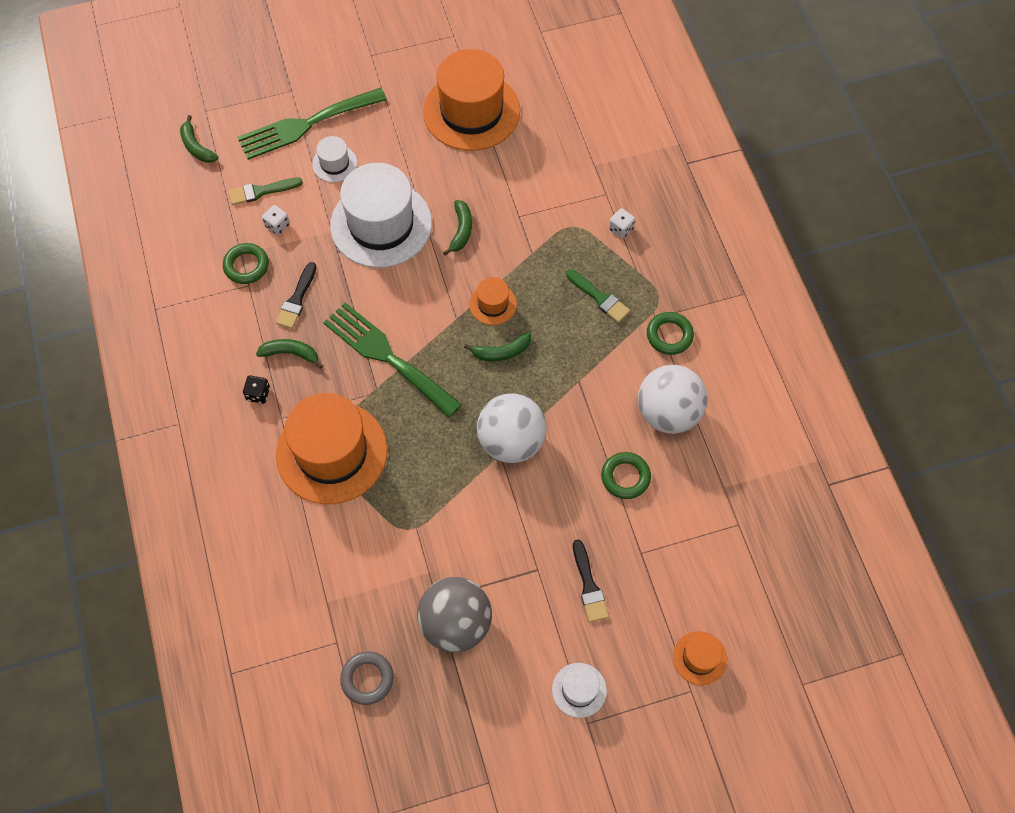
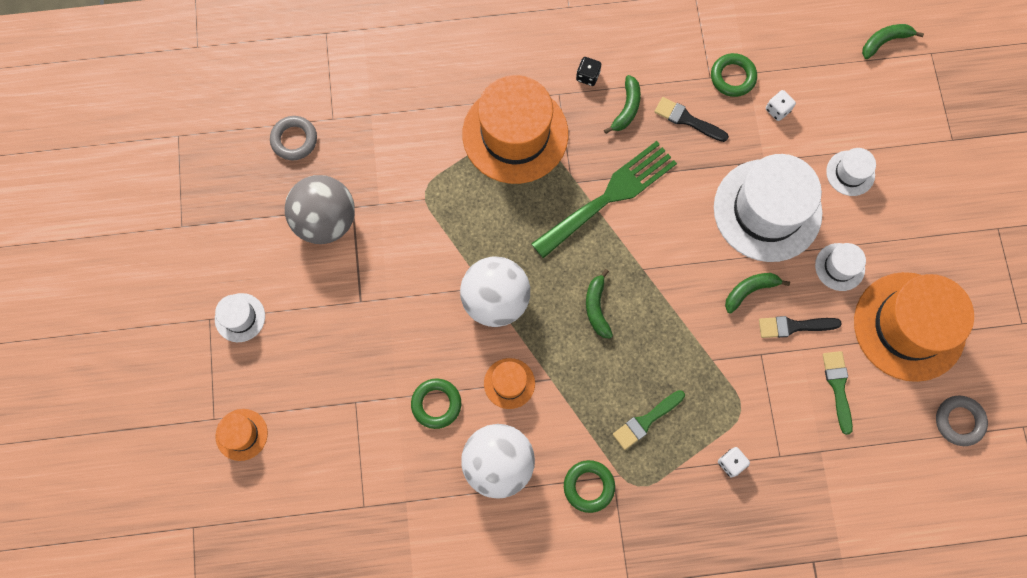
camera: 100 degrees right, 10 degrees up
(261, 191) = (822, 98): green brush -> green brush (838, 387)
(306, 125) = (904, 149): green fork -> none
(426, 164) = (839, 267): none -> white hat
(461, 230) = (749, 290): green banana -> green banana turned 135 degrees clockwise
(493, 304) = (654, 308): orange hat -> orange hat (509, 383)
(546, 73) = (959, 421): none -> grey ring
(589, 586) = (334, 346): black brush -> black brush (794, 326)

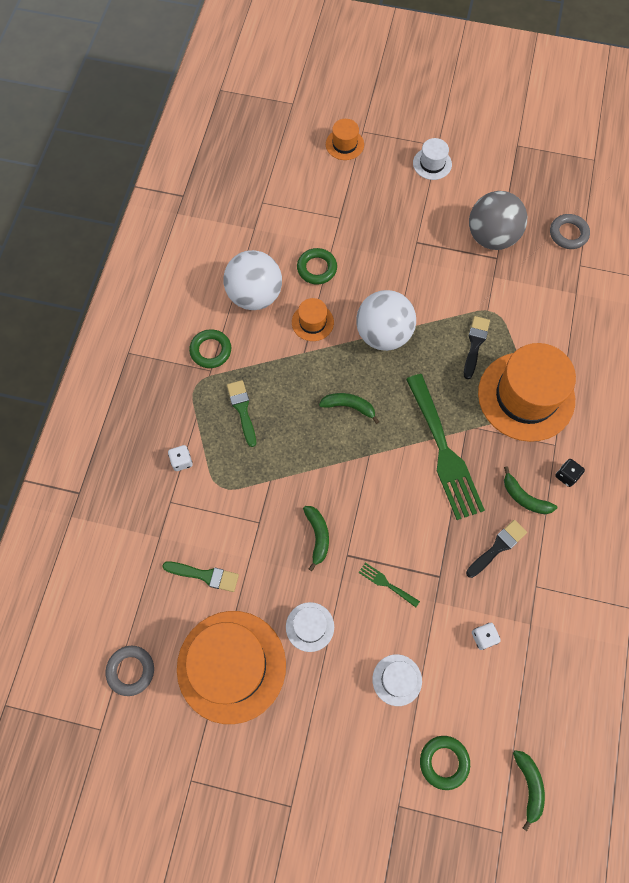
camera: 110 degrees right, 5 degrees down
(732, 77) = (530, 608): green ring -> green ring (444, 762)
(767, 210) = (386, 583): white hat -> green fork
(794, 326) = (272, 561): black brush -> black brush (475, 344)

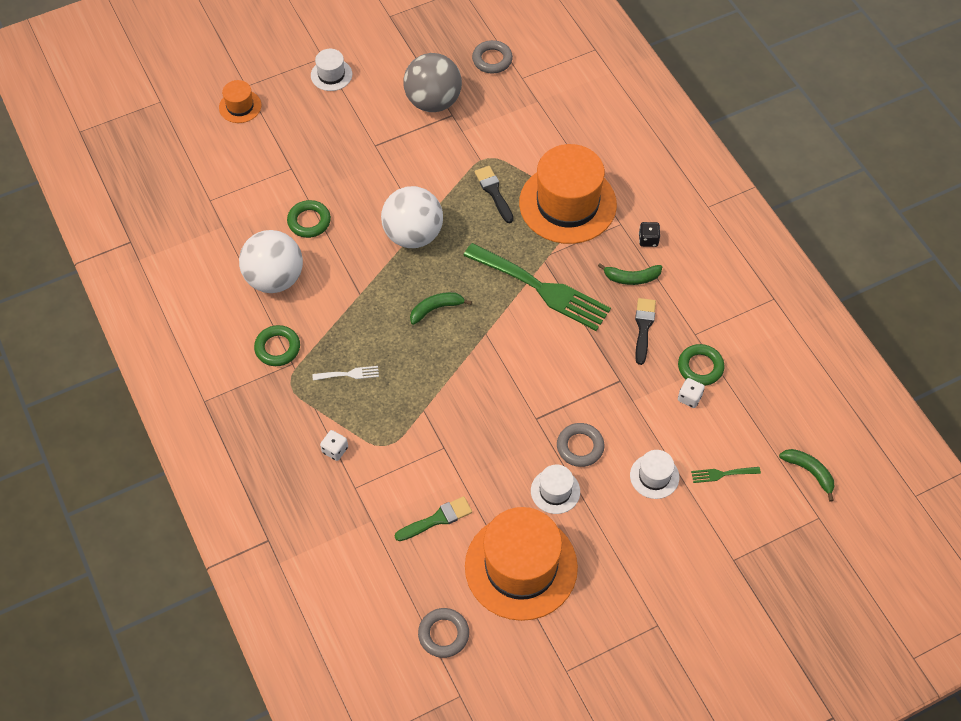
camera: 40 degrees left, 10 degrees down
(242, 410) = (349, 374): green brush -> white fork
(312, 322) = (345, 266): orange hat -> none
(318, 536) = (500, 422): green banana -> none
(360, 606) = (580, 447): none -> grey ring
(386, 583) = (584, 416): green fork -> green fork (722, 474)
(444, 762) = (738, 504): green ring -> green ring (700, 367)

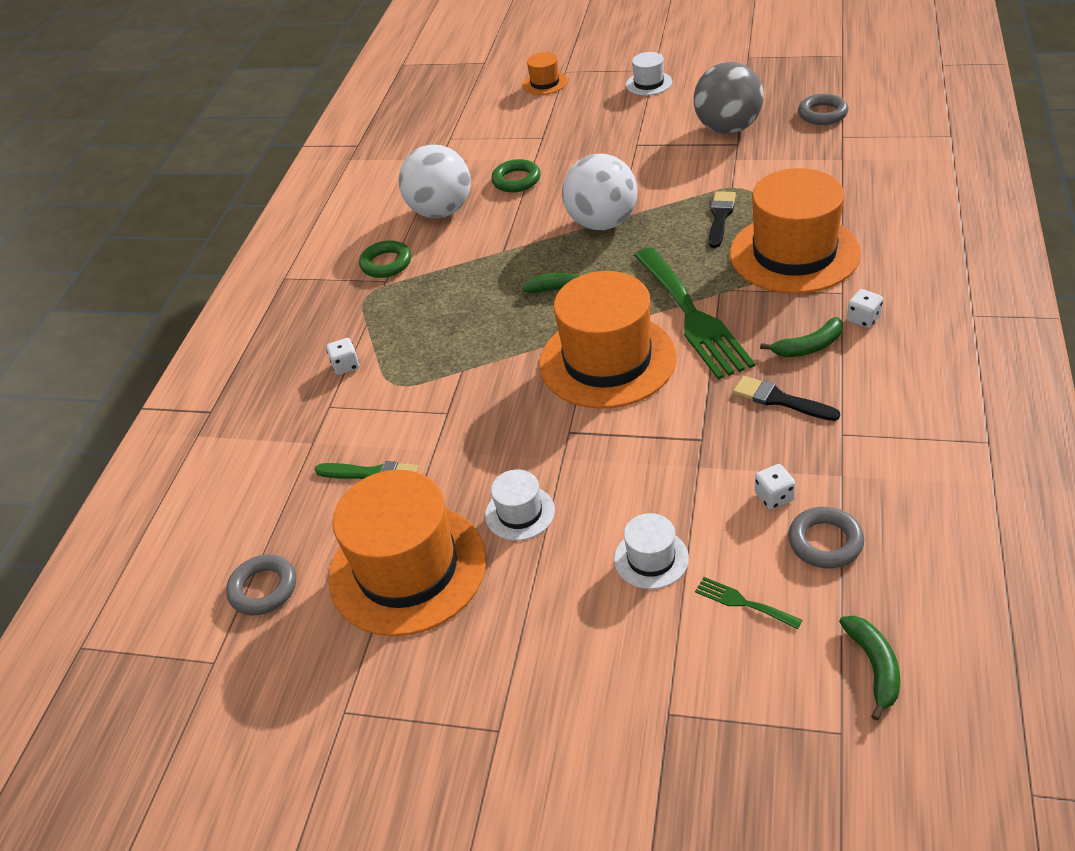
camera: 45 degrees right, 15 degrees down
(349, 374) = (425, 310): white fork -> none
(515, 351) = (607, 360): none -> orange hat
(580, 447) = (591, 483): grey ring -> grey ring (825, 542)
(631, 278) = (809, 347): green banana -> green banana turned 60 degrees counterclockwise
(643, 327) = (779, 400): black brush -> black brush turned 105 degrees counterclockwise
(648, 240) = (863, 319): black dice -> white dice
(700, 367) = (818, 471): green ring -> none

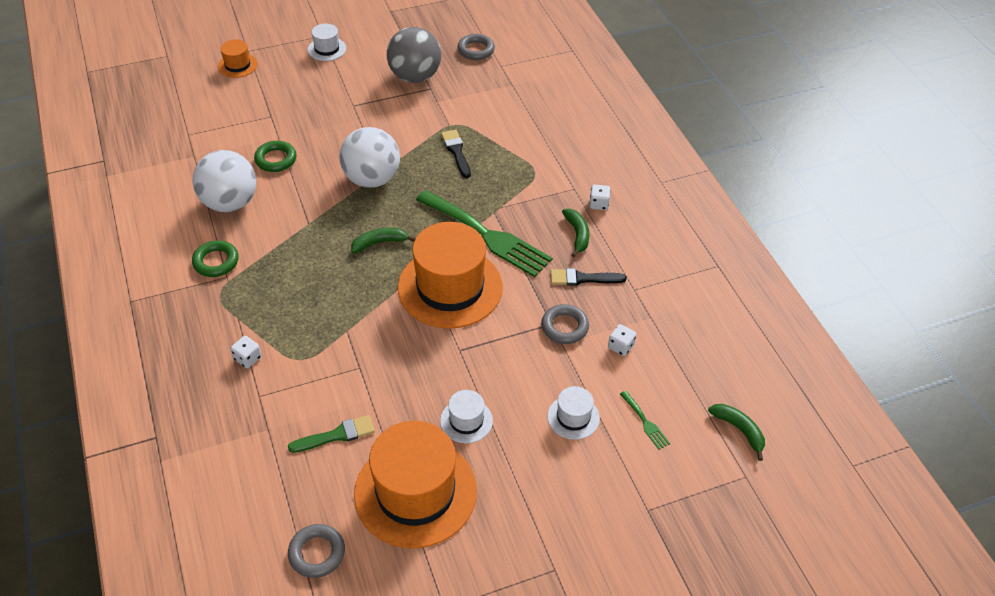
camera: 40 degrees left, 5 degrees up
(742, 602) = (645, 422): green fork -> green fork turned 120 degrees counterclockwise
(794, 253) = (525, 167): orange hat -> none
(809, 347) = (577, 234): green banana -> green banana turned 45 degrees counterclockwise
(825, 542) = (667, 364): grey ring -> grey ring (564, 327)

